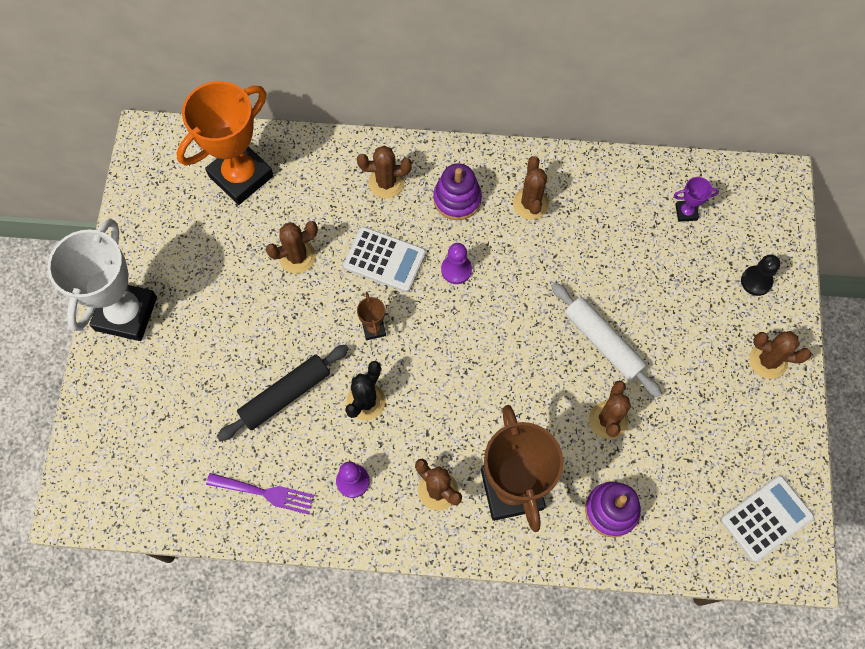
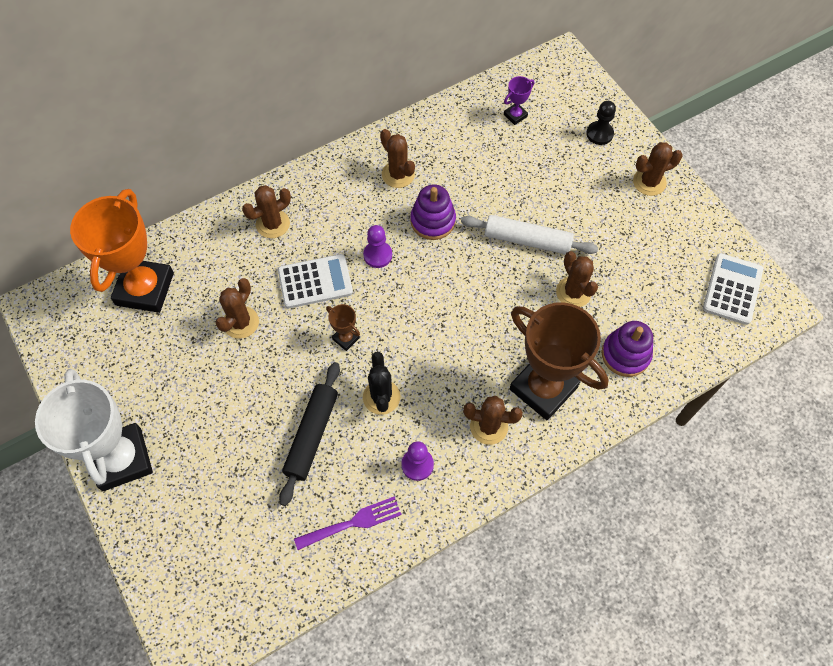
camera: 35 degrees left, 5 degrees down
(457, 199) = (339, 203): purple stacking toy -> purple stacking toy (433, 221)

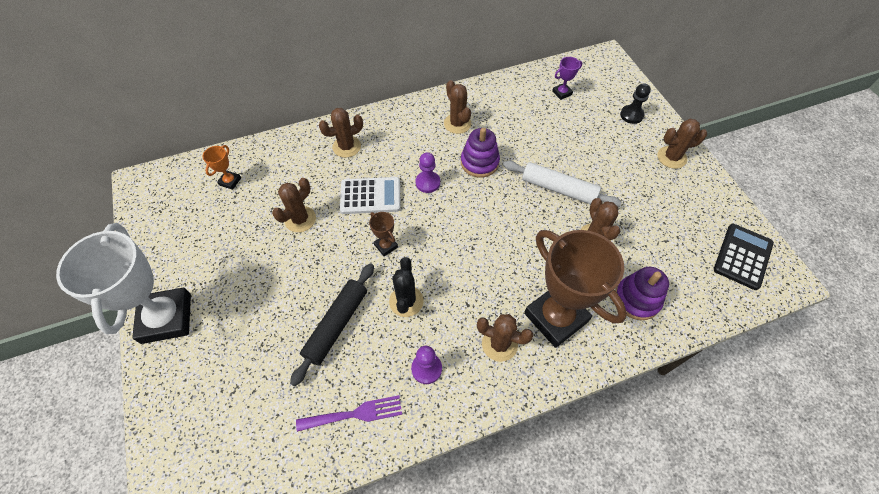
camera: 10 degrees right, 5 degrees down
(145, 289) = (230, 181): orange trophy -> orange trophy, size x0.41
(732, 289) = (743, 256): white calculator -> black calculator

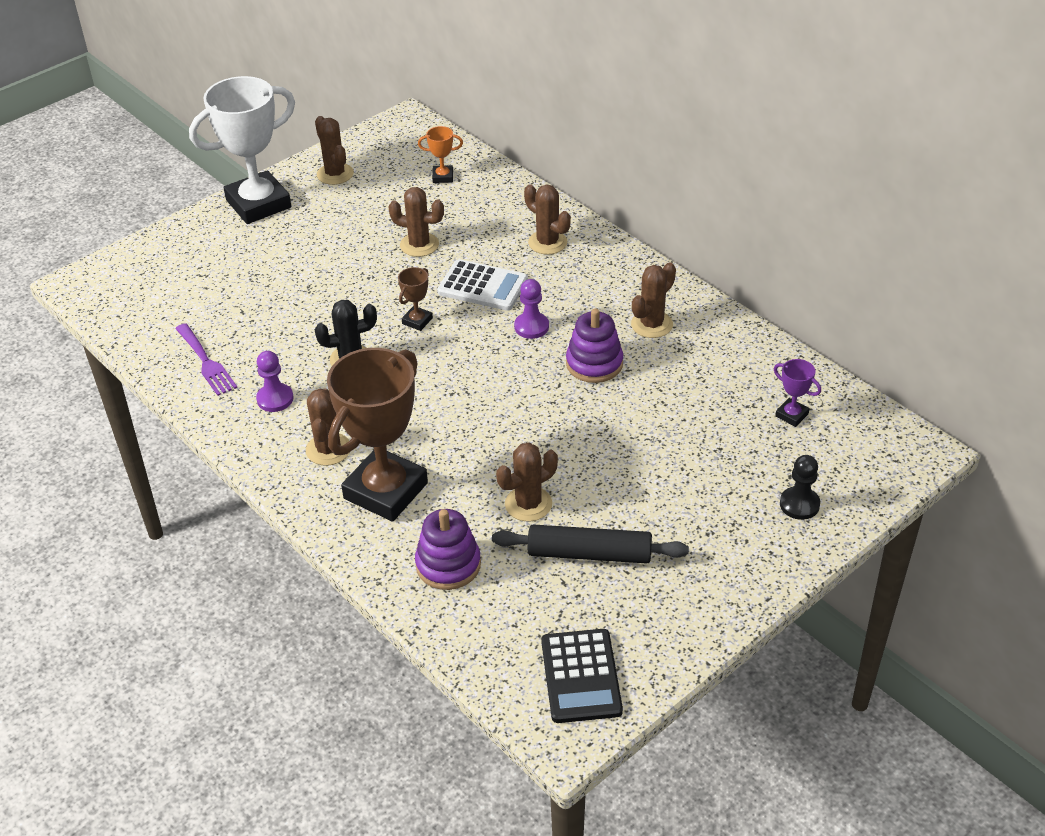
camera: 70 degrees right, 15 degrees down
(336, 325) = (299, 317): black rolling pin -> black rolling pin (589, 553)
(370, 196) = (482, 286): white calculator -> white calculator turned 45 degrees counterclockwise
(558, 189) = (593, 451): white rolling pin -> none
(671, 157) = (735, 567): brown cactus -> brown cactus (335, 174)
(743, 256) = (581, 676): black calculator -> black calculator turned 75 degrees clockwise

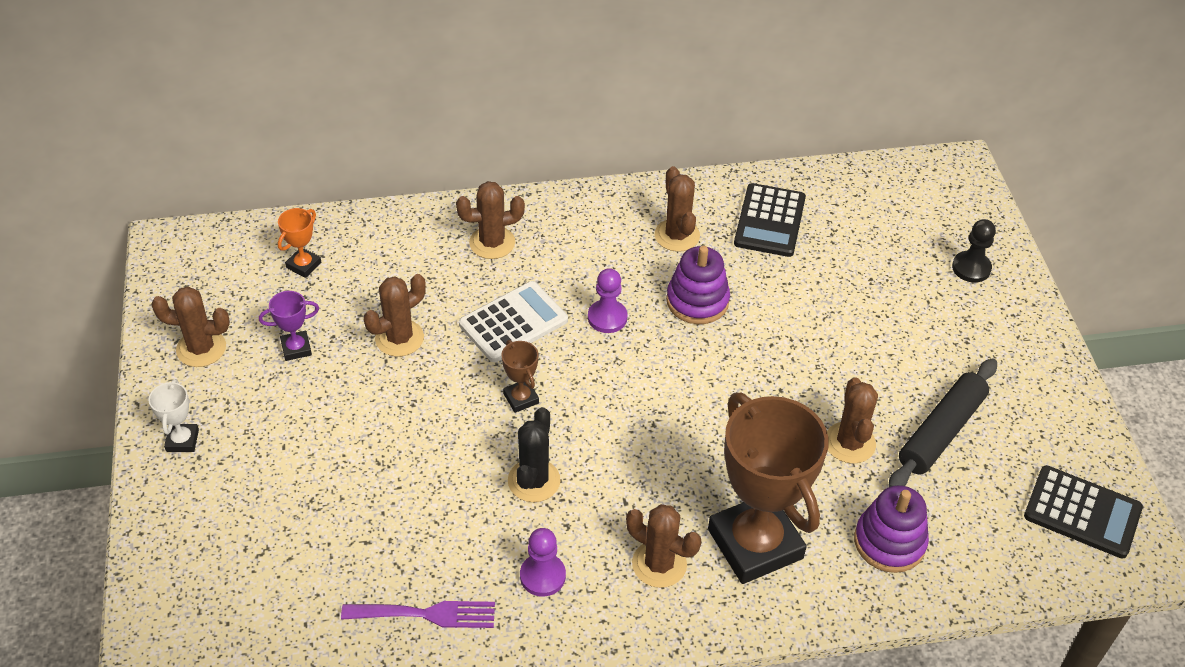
camera: 60 degrees left, 5 degrees up
(258, 204) = (182, 440): white trophy -> white trophy, size x0.41
(722, 365) = (769, 221): none -> black calculator
(791, 415) = (864, 214): purple trophy -> purple trophy (296, 348)

